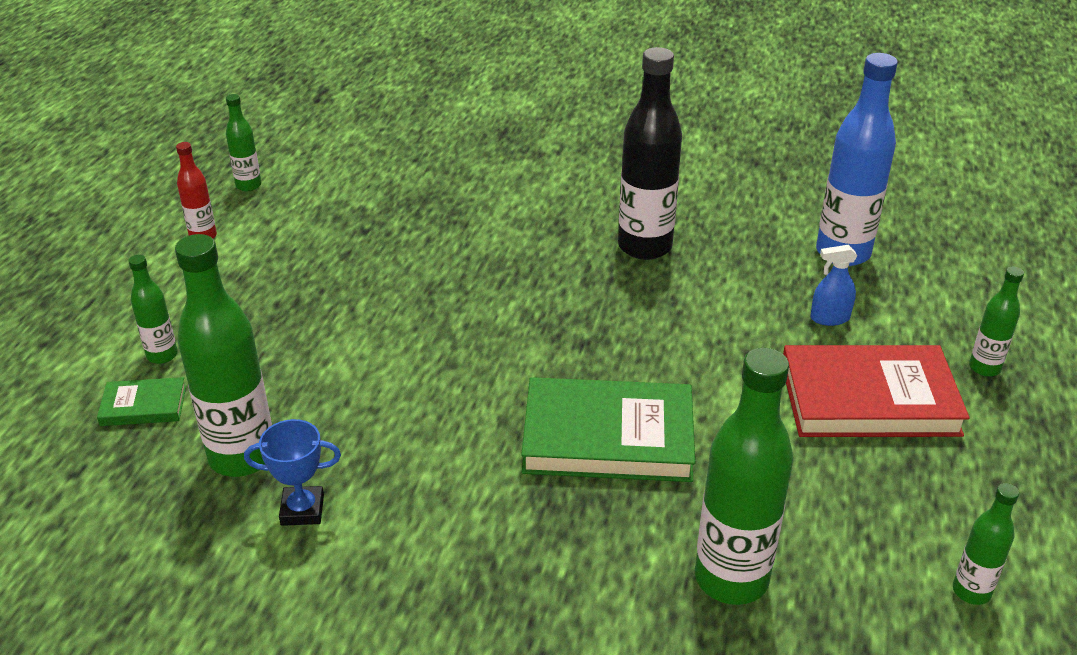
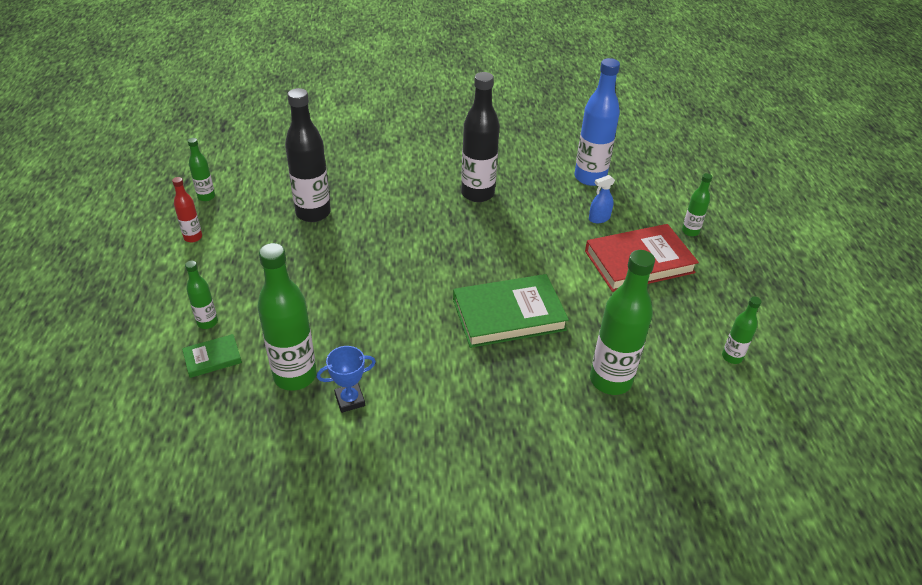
camera: 20 degrees left, 5 degrees up
(384, 232) = (313, 213): none -> black bottle

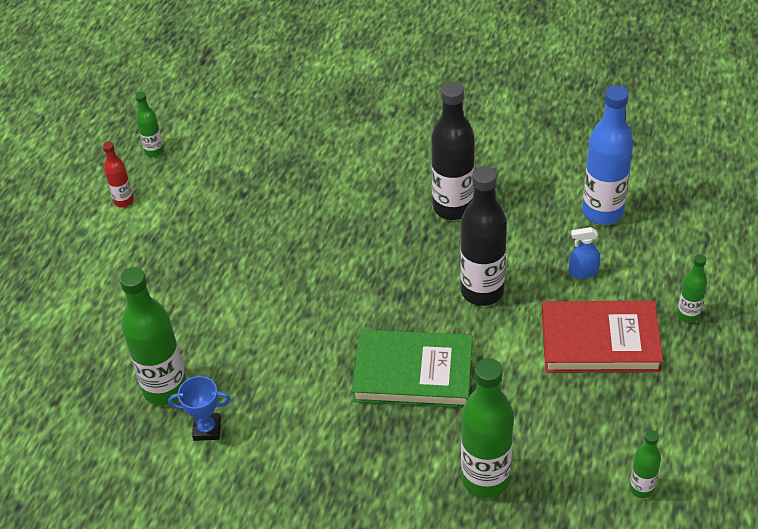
camera: 25 degrees right, 5 degrees up
(207, 322) = (104, 307): green bottle -> none
(212, 358) = (95, 349): green book -> none
(313, 213) = (258, 196): black bottle -> black bottle (482, 291)

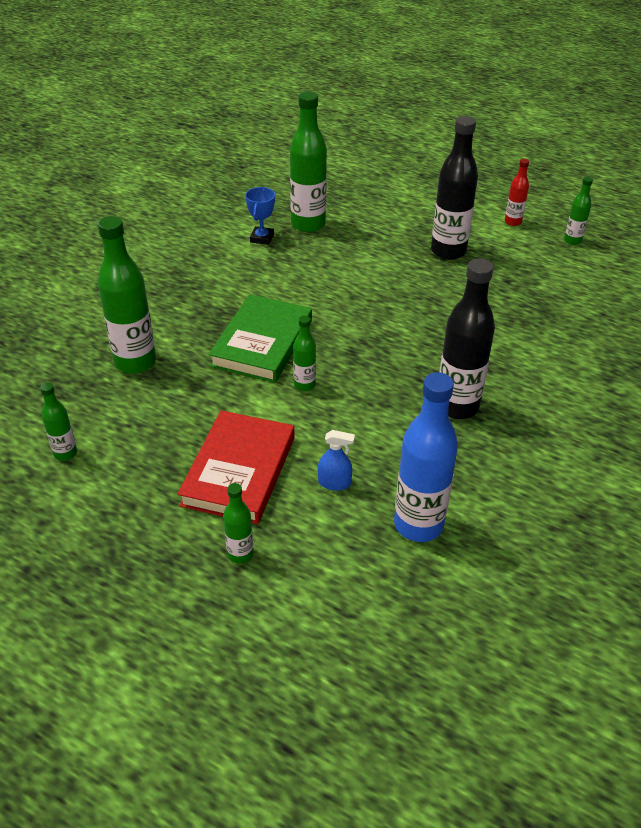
camera: 100 degrees right, 5 degrees down
(466, 322) = (304, 385): none -> green bottle
(482, 291) = (337, 403): black bottle -> black bottle (448, 251)
(583, 272) = (334, 483): blue spray bottle -> blue spray bottle turned 90 degrees clockwise

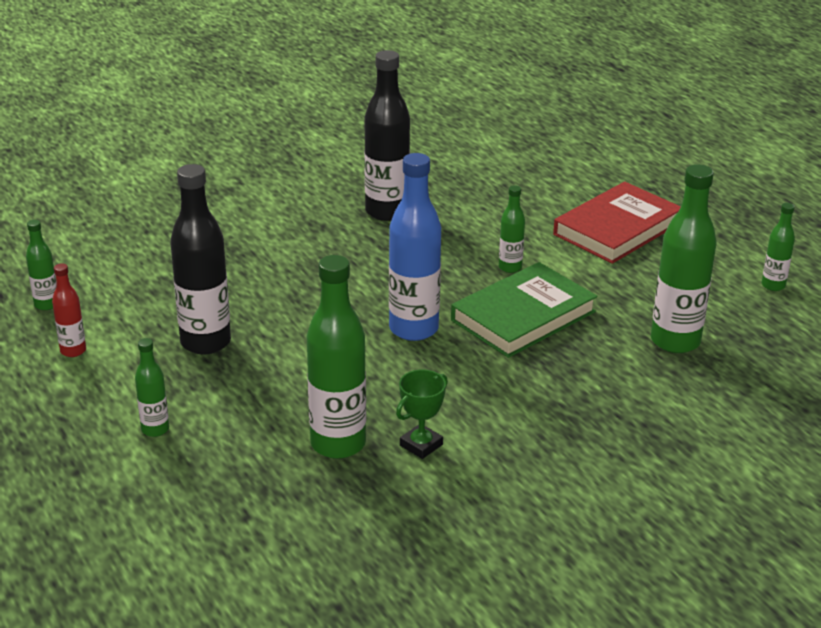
camera: 150 degrees left, 10 degrees down
(240, 554) = (646, 186): green bottle -> green bottle (155, 429)
(262, 238) = (421, 445): blue trophy -> green trophy
(334, 483) = (542, 200): blue spray bottle -> none
(418, 525) = (499, 163): blue bottle -> blue bottle (413, 329)

